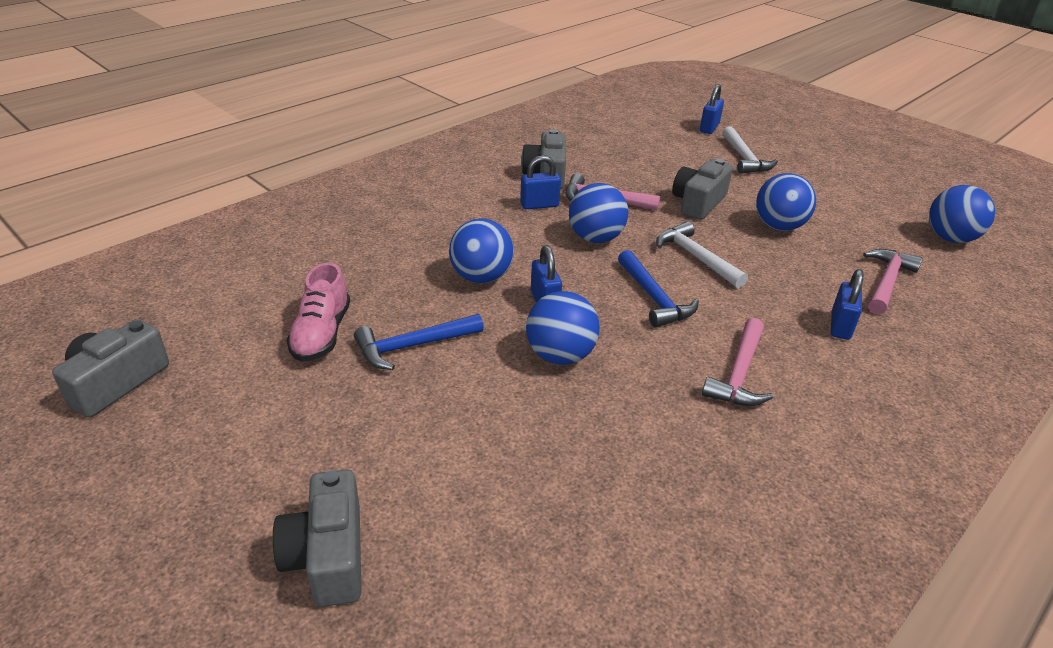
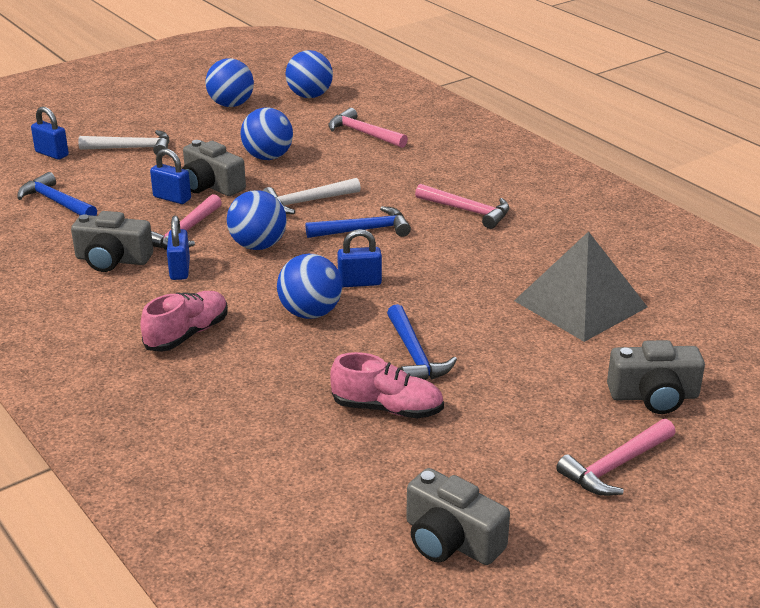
camera: 80 degrees left, 5 degrees down
(192, 509) = (615, 466): none -> pink hammer
(438, 220) = (187, 334): none -> pink shoe
(541, 483) = (580, 303): none -> grey pyramid
(560, 355) = (437, 282): blue ball -> blue ball (231, 105)
(629, 141) = (56, 202): none -> blue hammer
(840, 326) = (416, 163): blue padlock -> blue padlock (172, 198)

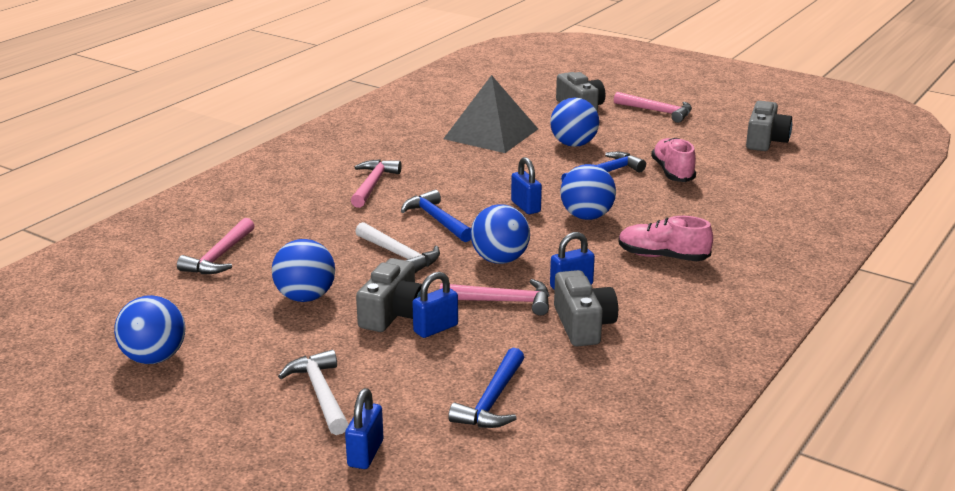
camera: 110 degrees left, 5 degrees down
(172, 198) = (435, 328): blue padlock -> blue padlock turned 45 degrees clockwise
(309, 96) = (112, 309): blue ball -> blue ball (573, 144)

